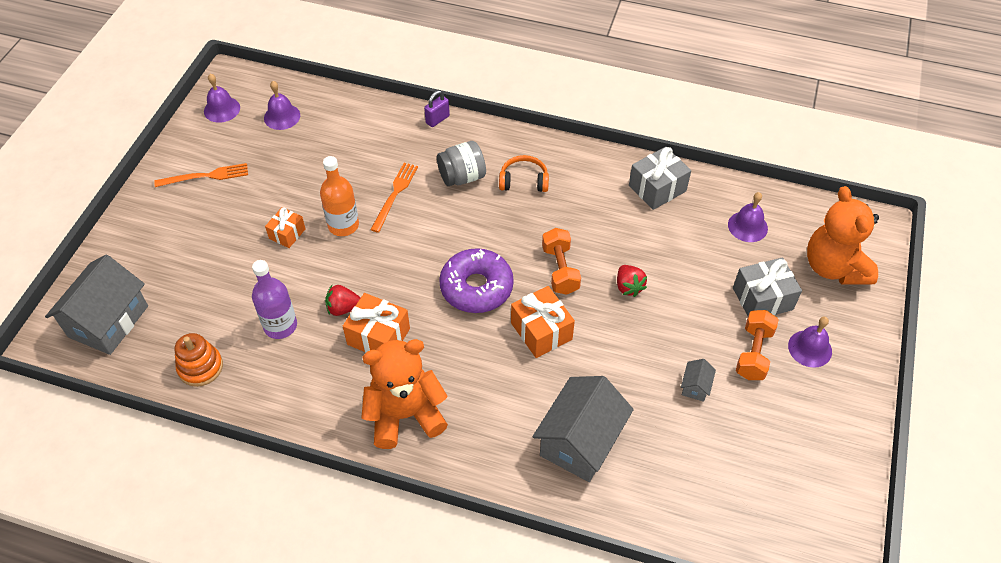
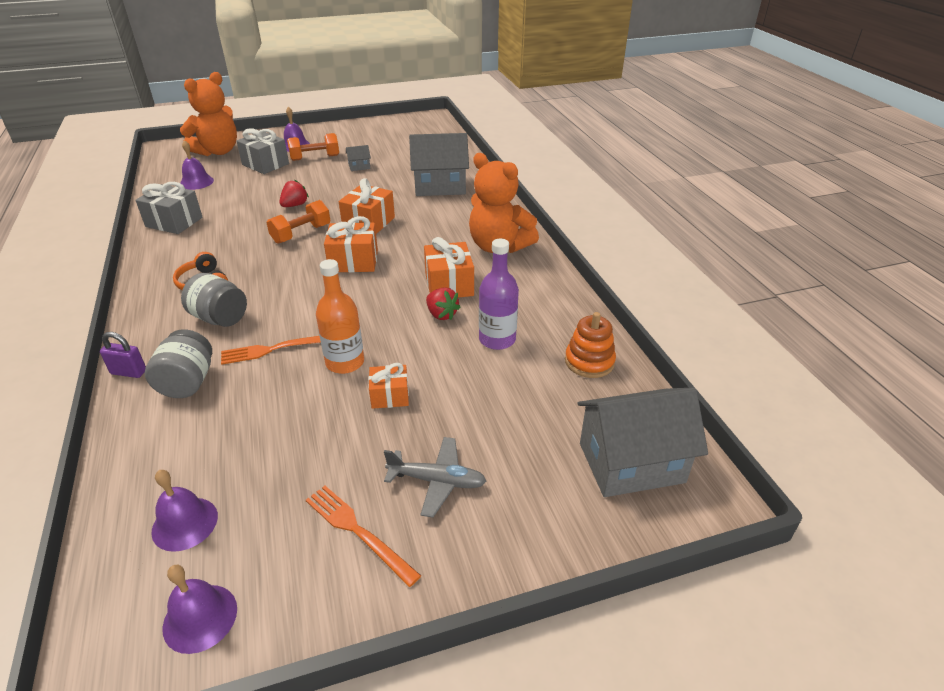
camera: 125 degrees left, 15 degrees down
(199, 222) = (437, 481): none -> grey plane
(399, 143) = (188, 382): none -> grey jar
(476, 287) = (353, 261): purple donut -> orange gift

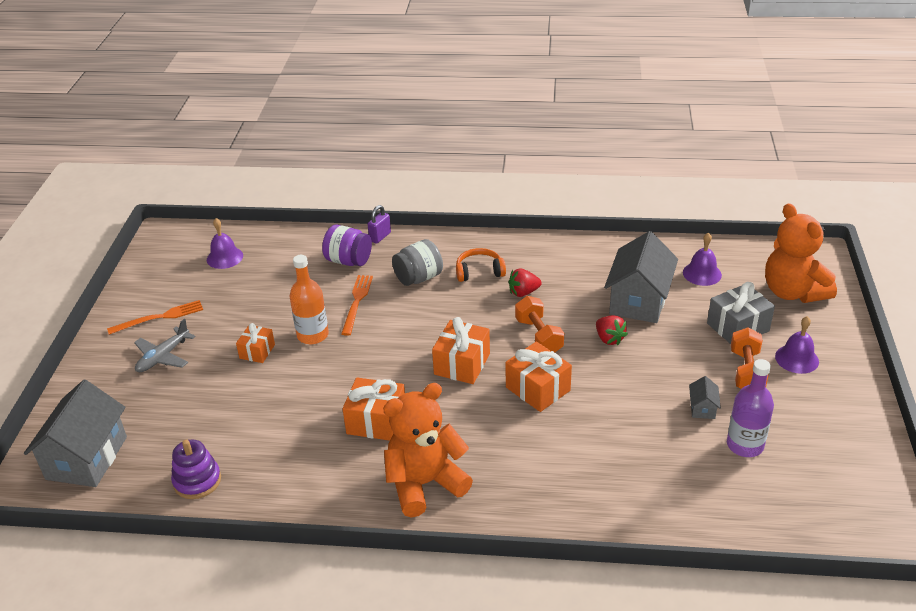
camera: 115 degrees right, 0 degrees up
(174, 222) = (607, 258): grey gift -> none
(188, 382) = (348, 261): grey jar -> purple jar
(200, 618) = (162, 261): purple bell -> none
(440, 186) = (608, 474): grey house -> grey house (638, 301)
(441, 314) = (333, 404): red strawberry -> red strawberry (523, 292)
(497, 339) = (272, 430): purple bottle -> purple bottle (745, 445)
(589, 362) = (197, 481): orange stacking toy -> purple stacking toy

